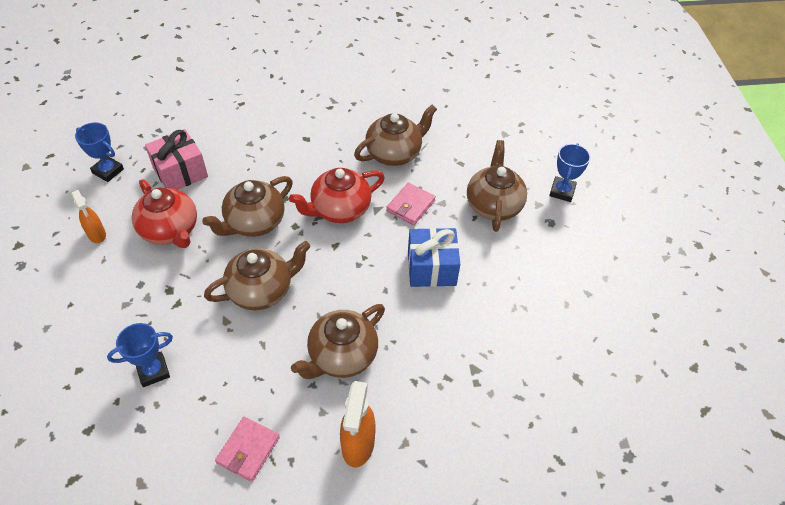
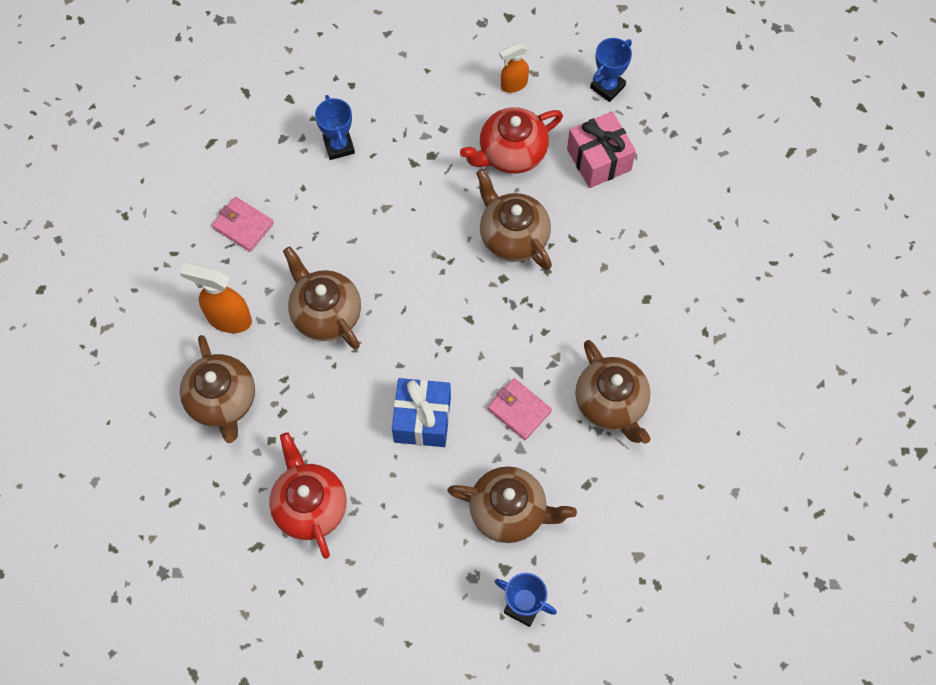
camera: 100 degrees right, 15 degrees up
(261, 290) = (418, 241): brown teapot -> brown teapot (222, 400)
(340, 209) = (522, 328): red teapot -> red teapot (310, 506)

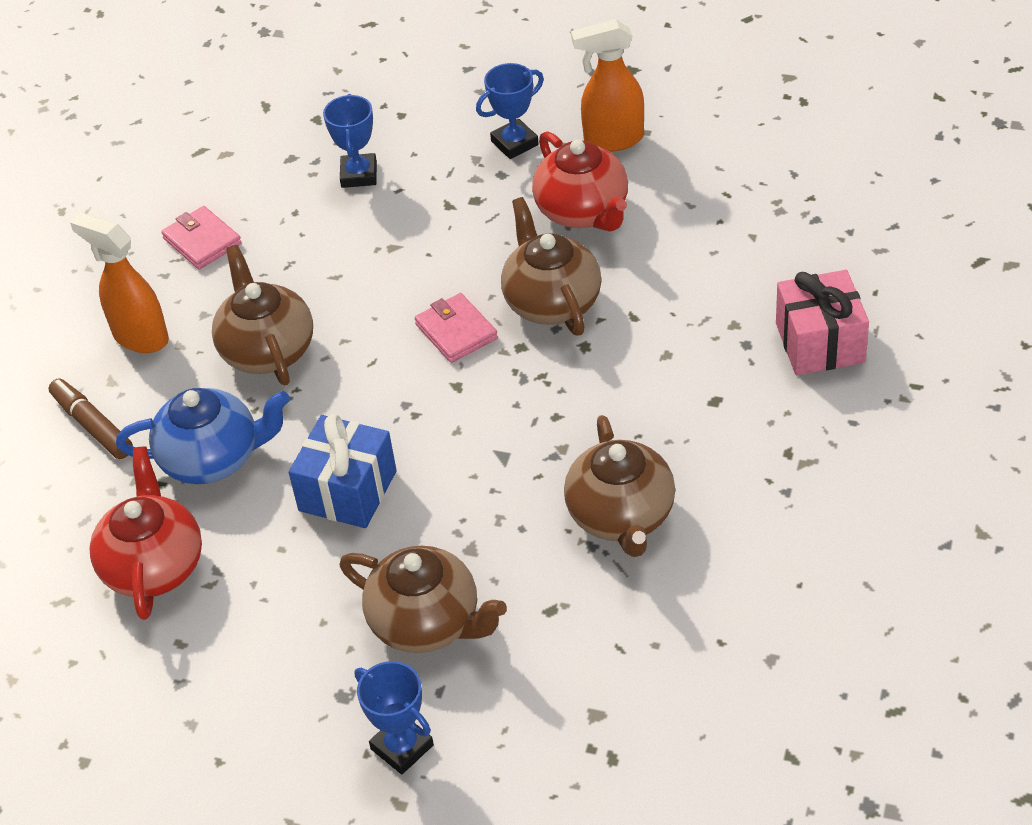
camera: 20 degrees right, 20 degrees down
(222, 400) = (92, 425): brown teapot -> brown marker
(319, 411) = (212, 458): none -> blue teapot
(511, 153) = (583, 211): red teapot -> red teapot turned 105 degrees counterclockwise
(513, 85) = (612, 140): orange spray bottle -> orange spray bottle, size x1.55
(519, 410) = (486, 502): pink wallet -> pink wallet (456, 331)
(598, 159) = (700, 234): pink gift -> pink gift (819, 343)
(607, 87) = (740, 157): blue trophy -> blue trophy (514, 143)

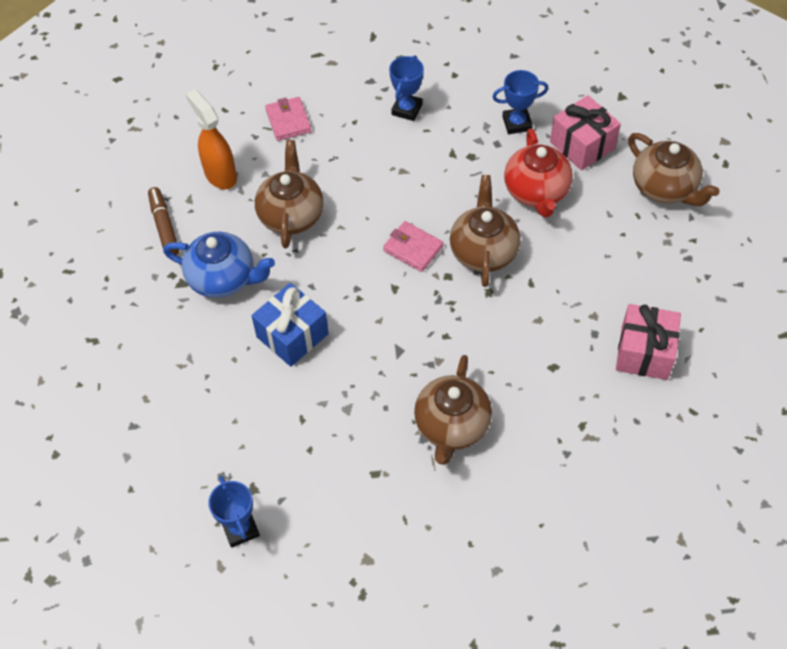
camera: 20 degrees right, 10 degrees up
(154, 566) = (155, 339): red teapot -> none
(427, 622) = (296, 449): brown teapot -> brown teapot (664, 188)
(456, 331) = (413, 248): pink wallet -> pink wallet turned 45 degrees counterclockwise
(612, 140) = (582, 145): orange spray bottle -> pink gift

